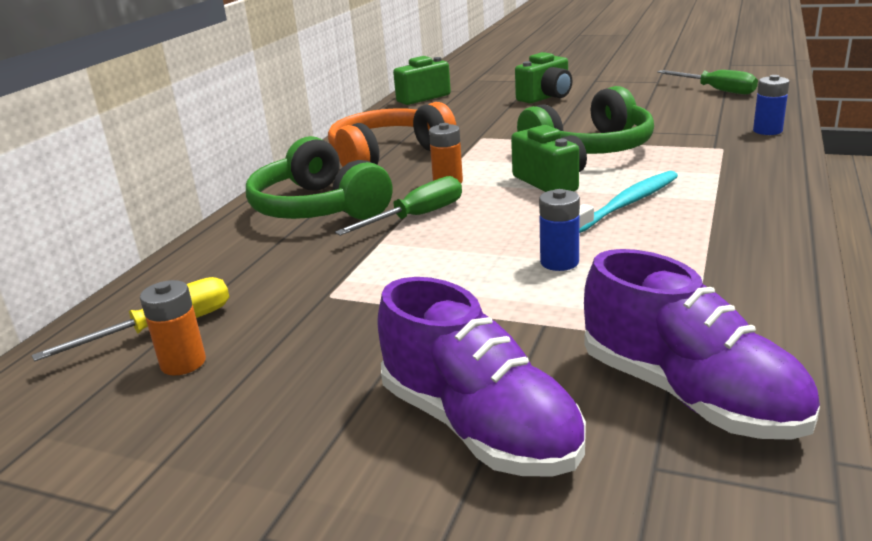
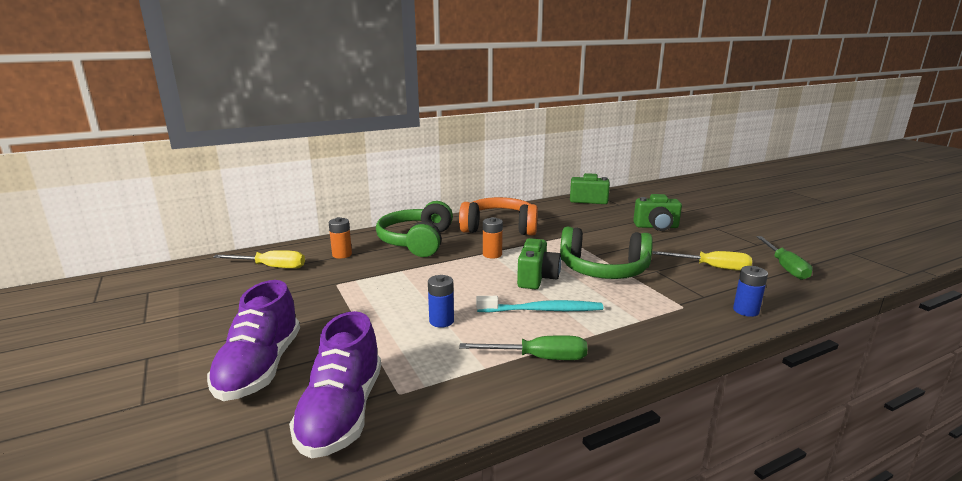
camera: 40 degrees right, 5 degrees down
(183, 363) = (250, 283): orange battery -> orange battery (342, 254)
(417, 217) = (441, 266): green screwdriver -> green screwdriver (539, 358)
(669, 111) = (712, 267): none -> yellow screwdriver

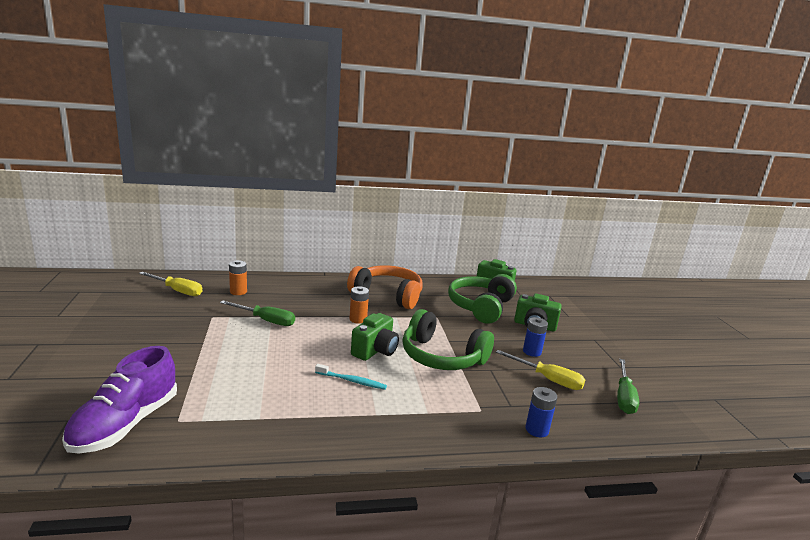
camera: 15 degrees right, 0 degrees up
(260, 368) = (102, 372): purple shoe -> none
(417, 241) = (307, 293): green headphones -> green headphones (481, 307)
(441, 321) = (262, 369): blue battery -> blue battery (532, 352)
(539, 358) = (309, 422): green screwdriver -> green screwdriver (266, 320)
(542, 310) = (351, 381): turquoise toothbrush -> turquoise toothbrush, size x0.66

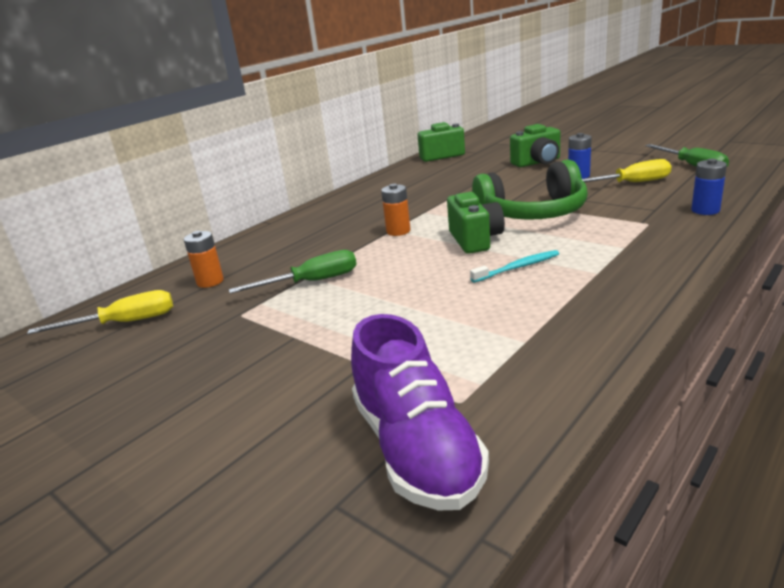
camera: 35 degrees left, 5 degrees up
(387, 295) = (375, 204): orange headphones -> none
(481, 307) = (470, 172): green headphones -> none

